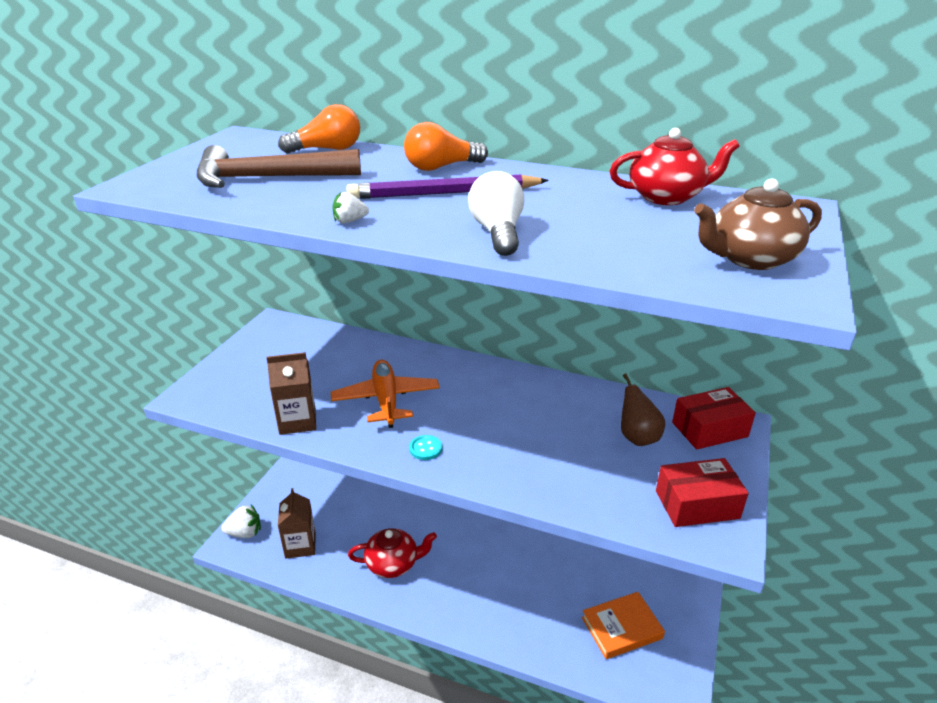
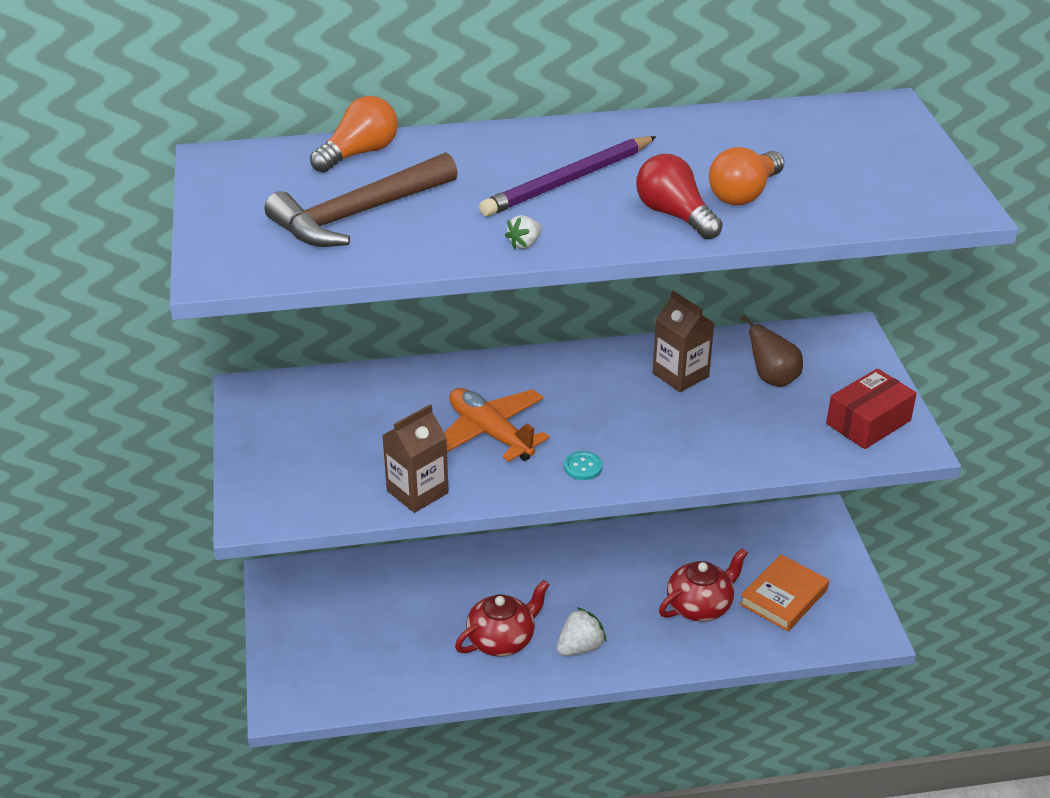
camera: 30 degrees left, 5 degrees up
(245, 533) = (290, 685): white strawberry -> white strawberry (580, 647)
(300, 545) = (374, 668): brown carton -> brown carton (680, 375)
(441, 167) = (519, 145): orange light bulb -> orange light bulb (744, 193)
(497, 233) = (675, 215): white light bulb -> red light bulb
(666, 197) = (773, 125): red teapot -> red teapot (700, 606)
(709, 429) = (830, 347): red box -> none
(750, 259) = (899, 180): brown teapot -> none

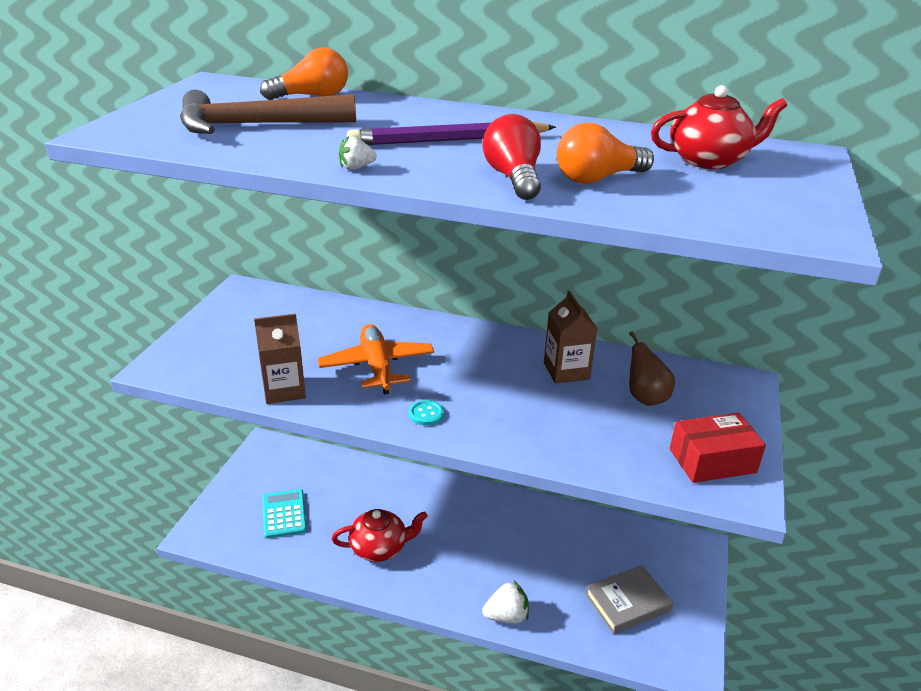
camera: 25 degrees right, 5 degrees down
(367, 645) = (284, 514): none -> turquoise calculator
(580, 647) = (433, 577): white strawberry -> white strawberry (506, 616)
(700, 606) = (551, 582): red teapot -> red teapot (709, 160)
(784, 597) = (627, 602): orange book -> grey book

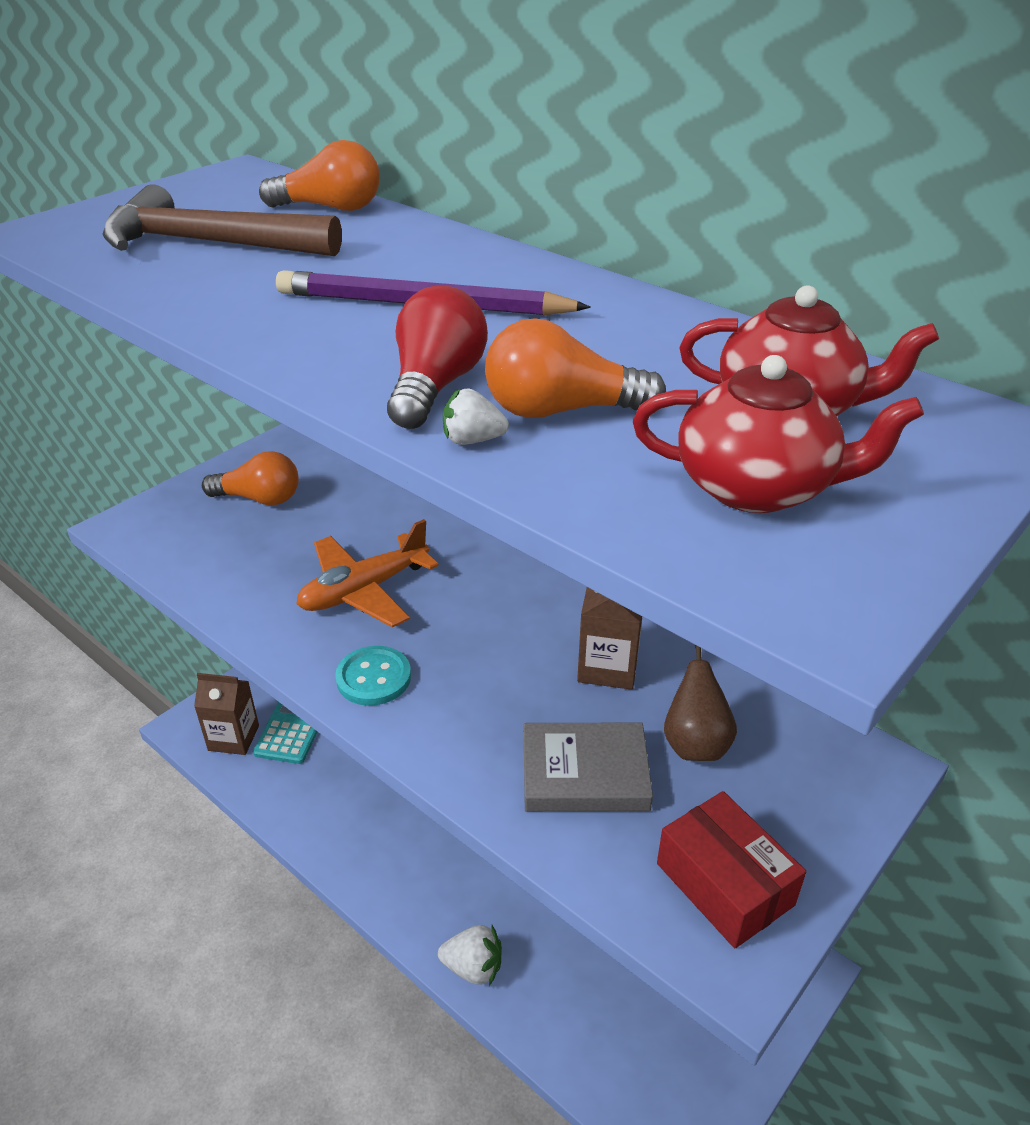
camera: 25 degrees right, 5 degrees up
(252, 328) = (259, 499): none -> orange light bulb
(284, 390) = (233, 593): brown carton -> brown carton (233, 738)
(356, 168) = (248, 330): white strawberry -> white strawberry (472, 440)
(377, 366) = (364, 591): orange plane -> orange plane turned 135 degrees counterclockwise
(380, 548) = (373, 814): red teapot -> red teapot (757, 488)
(426, 414) = (373, 678): turquoise button -> turquoise button, size x1.51
(627, 602) = (647, 1013): grey book -> grey book (585, 773)
(712, 461) = (724, 884): red box -> red box turned 45 degrees clockwise

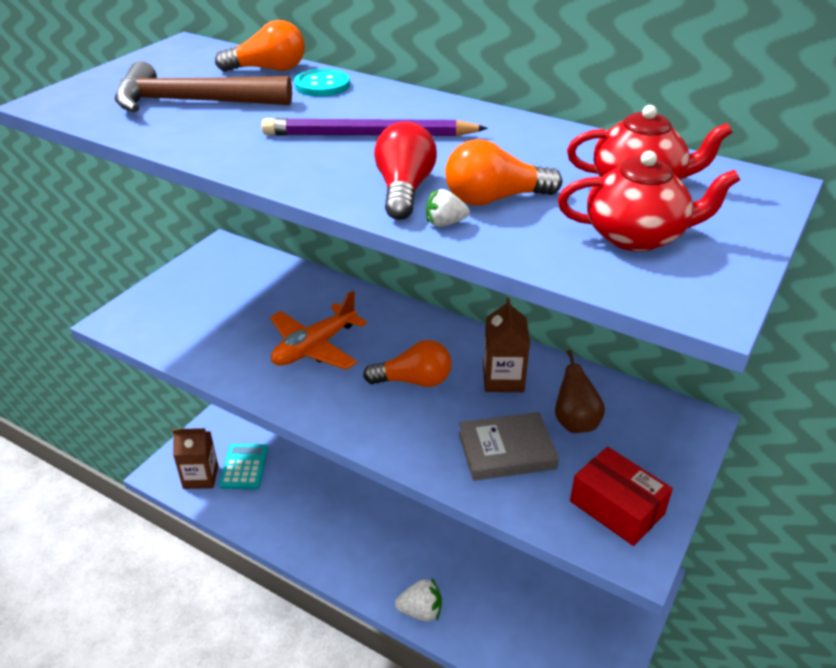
camera: 10 degrees left, 0 degrees up
(259, 499) = (214, 290): orange light bulb -> orange light bulb (413, 381)
(373, 678) = (340, 406): turquoise button -> turquoise button (322, 85)

